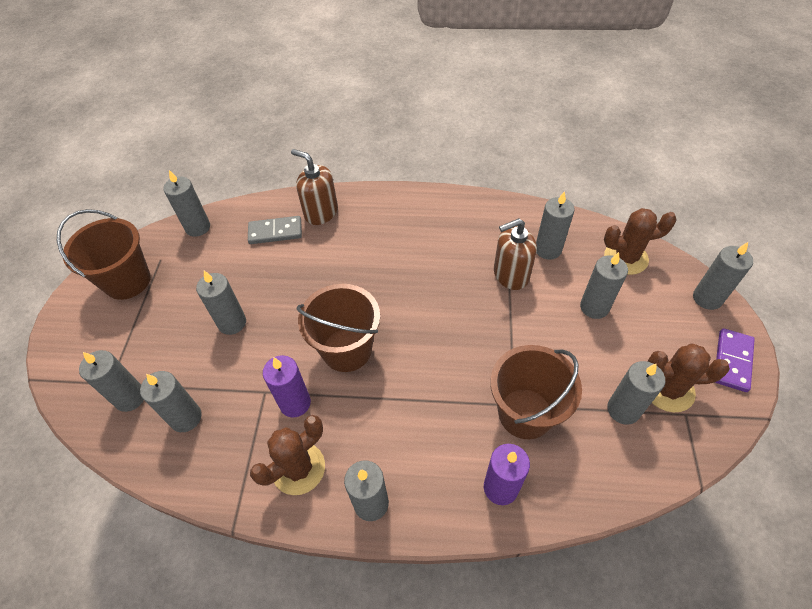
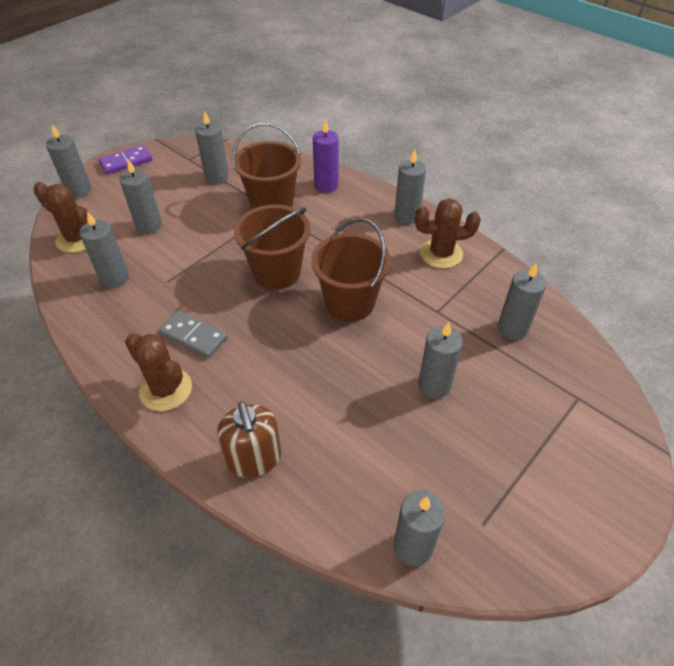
camera: 145 degrees left, 5 degrees down
(127, 281) = (534, 517): brown bucket -> brown bucket (277, 272)
(130, 397) = (559, 372): grey candle -> none
(275, 232) = (324, 467): grey domino -> grey domino (193, 336)
(295, 403) = (418, 290): purple candle -> none
(510, 275) = (168, 278): brown soap dispenser -> none
(668, 389) = (179, 171): brown cactus -> brown cactus (166, 389)

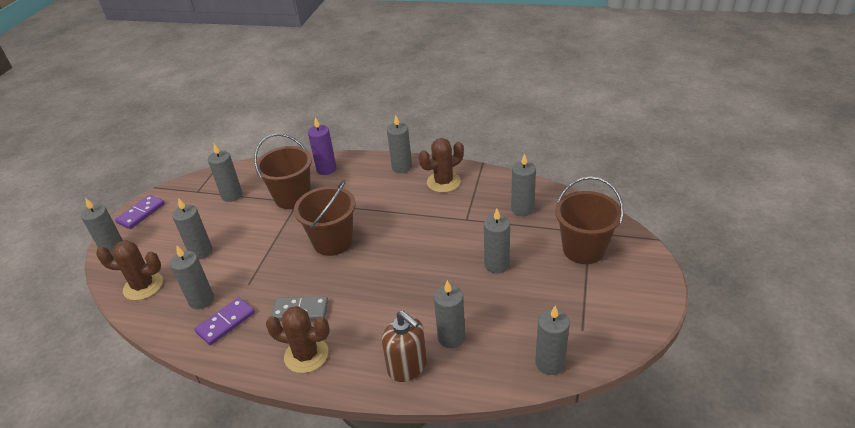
camera: 25 degrees left, 10 degrees down
(119, 314) = (226, 323): none -> purple domino
(323, 449) = (451, 337): none -> grey candle
(350, 303) = (402, 239): brown bucket -> brown bucket (583, 249)

